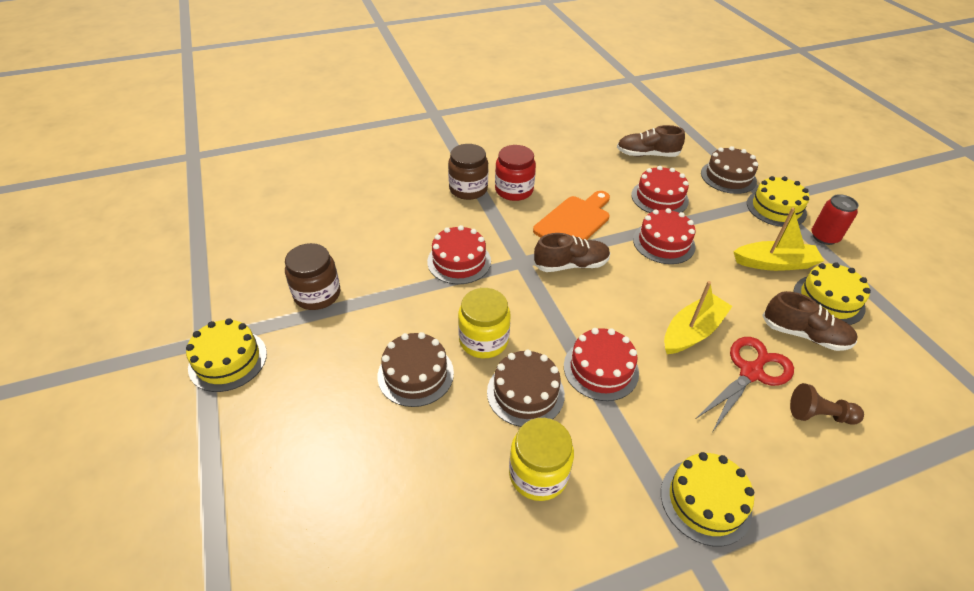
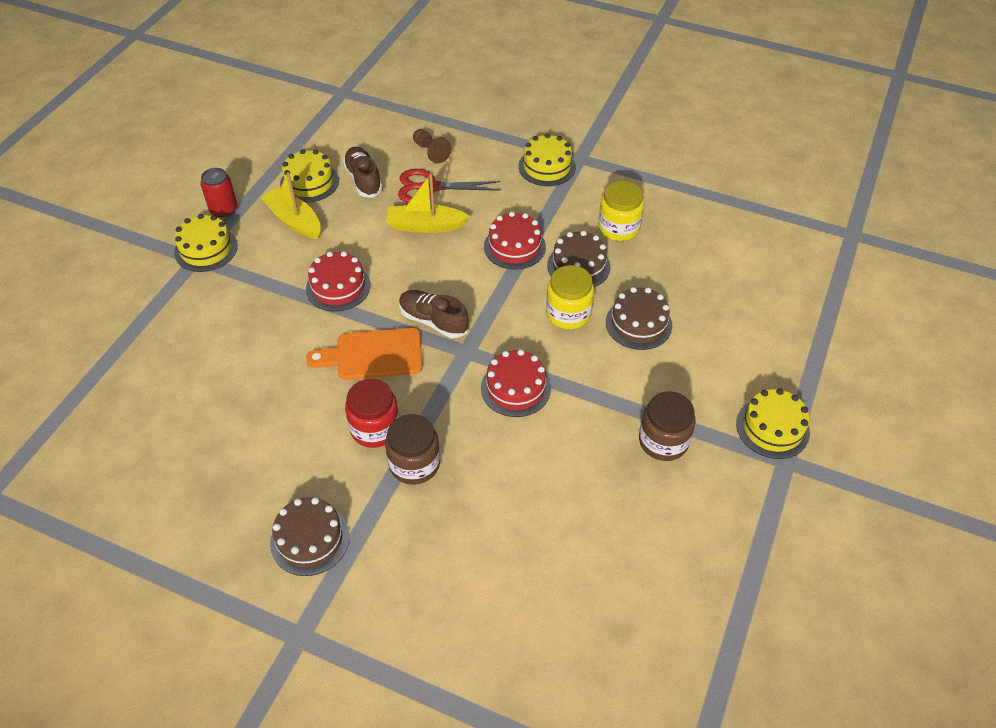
camera: 135 degrees left, 5 degrees up
(647, 154) = (193, 373): brown shoe -> none
(659, 198) = (269, 323): red cake -> none
(728, 177) = (179, 298): brown cake -> brown cake (310, 539)

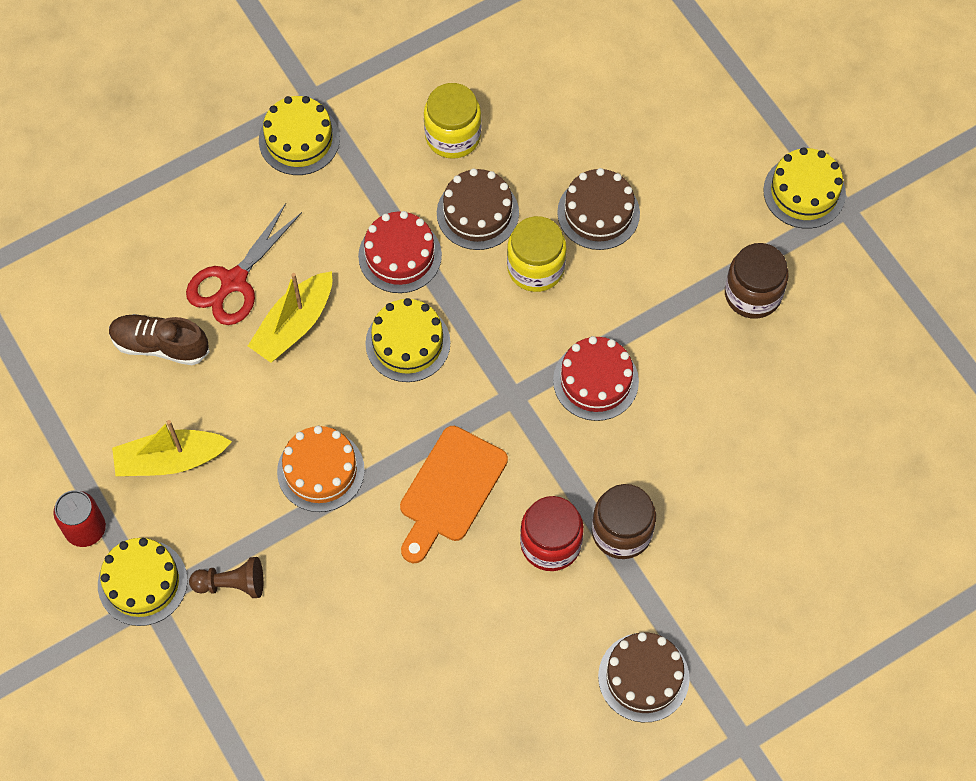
camera: 55 degrees left, 15 degrees up
(309, 182) = (115, 407): yellow cake -> yellow cake (408, 343)
(338, 287) = (320, 470): red cake -> orange cake
(431, 152) = (171, 244): brown pawn -> brown pawn (232, 584)
(433, 321) = (447, 403): brown shoe -> none

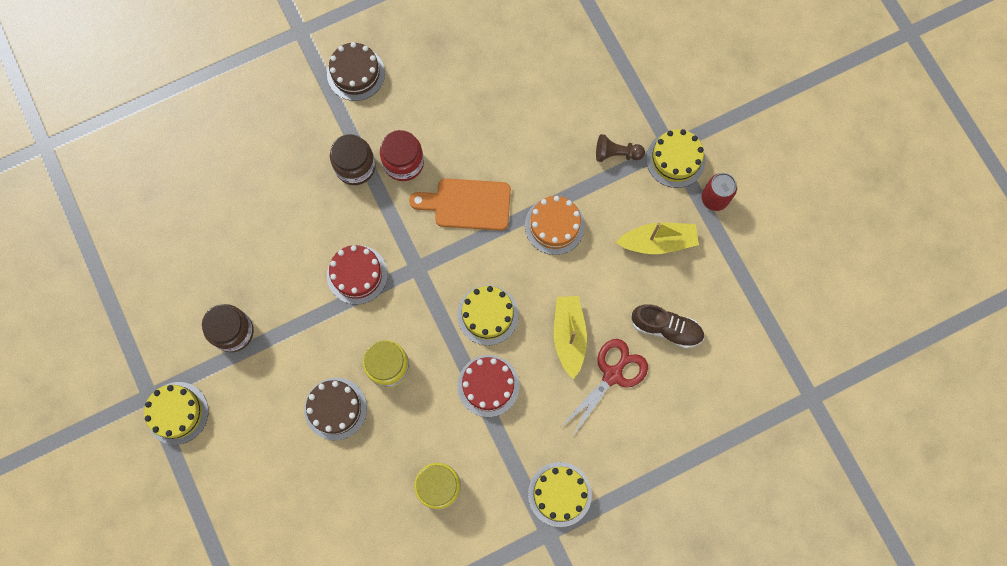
camera: 175 degrees left, 10 degrees up
(294, 325) = (569, 336): yellow boat -> yellow boat turned 45 degrees counterclockwise
(450, 490) = (467, 204): orange cutting board -> orange cutting board turned 120 degrees counterclockwise
(477, 213) = (426, 416): brown cake -> none

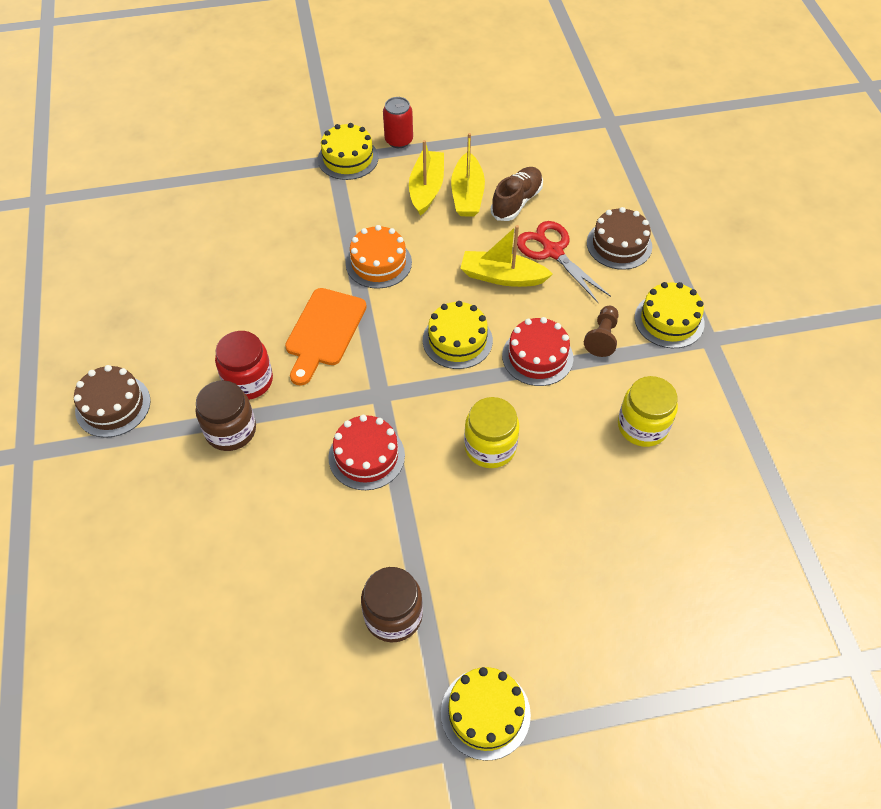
camera: 75 degrees left, 20 degrees down
(335, 408) = (527, 514): brown cake -> brown cake (619, 244)
(616, 153) = (322, 199): brown pawn -> brown pawn (602, 337)
(662, 281) = (467, 194): none -> yellow boat

